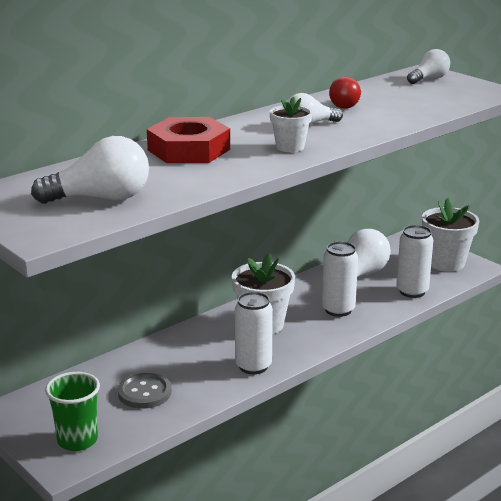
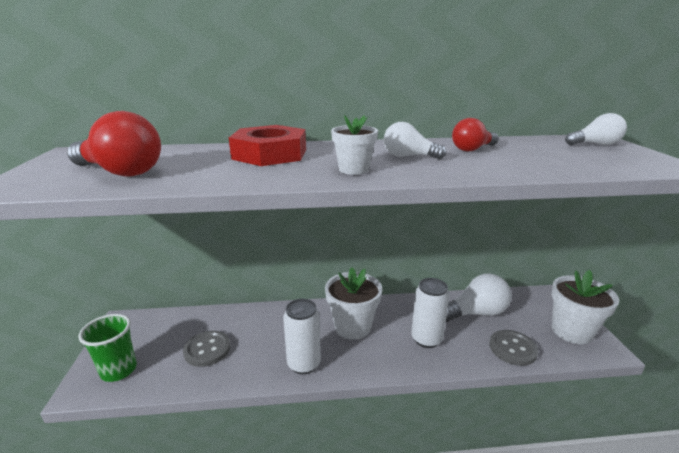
camera: 35 degrees right, 0 degrees up
(101, 198) = (121, 172): white light bulb -> red light bulb
(412, 291) = (512, 348): white can -> grey button

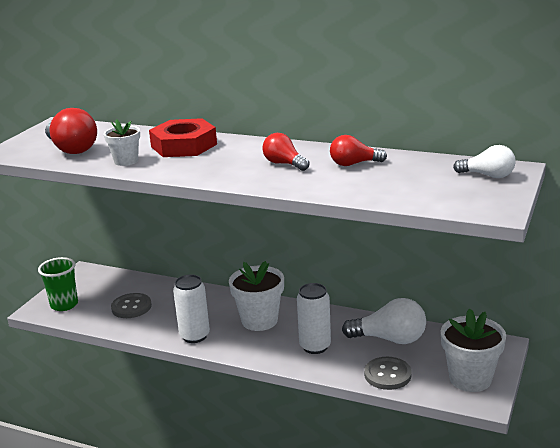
camera: 30 degrees right, 0 degrees up
(353, 169) = (221, 170): white flower pot -> white flower pot (126, 161)
(408, 156) = (284, 164): white light bulb -> red light bulb

